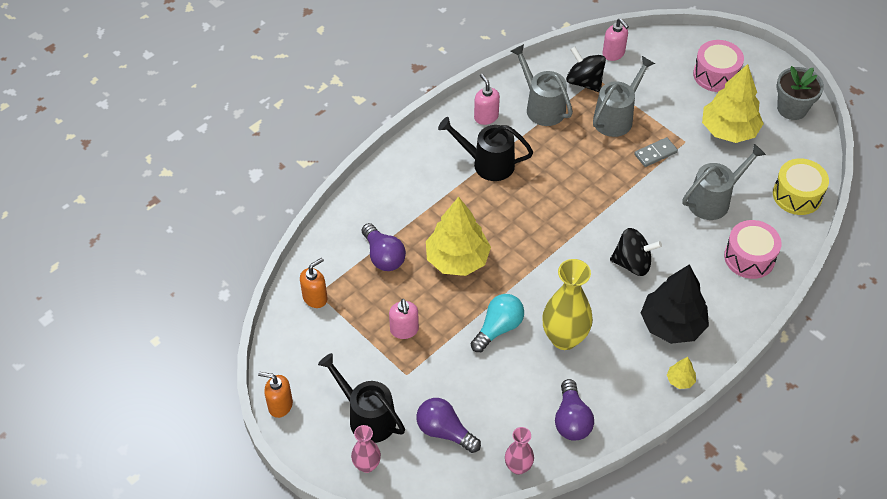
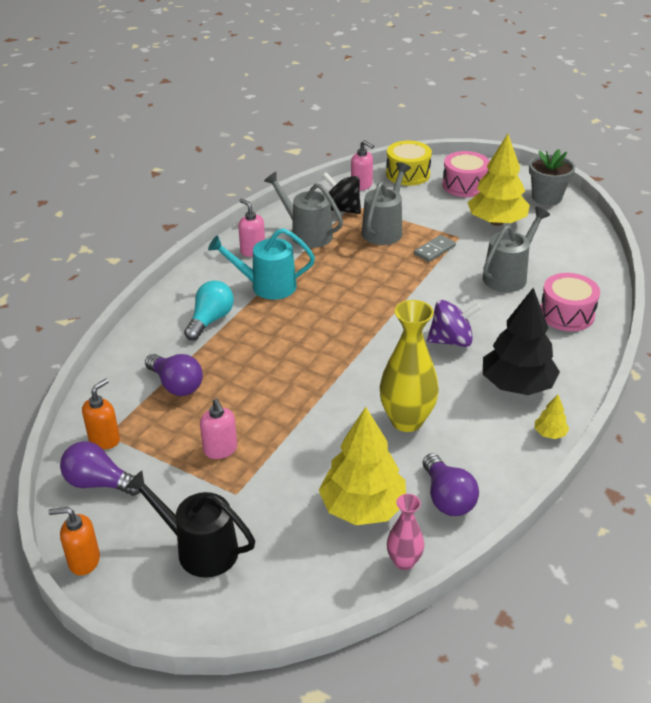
camera: 15 degrees left, 15 degrees down
(367, 465) = (213, 603): pink vase -> none
(444, 431) = (301, 543): purple light bulb -> purple light bulb (99, 483)
(457, 259) = (261, 372): yellow tree -> yellow tree (363, 507)
(487, 163) = (266, 286): black watering can -> turquoise watering can
(498, 328) = (329, 426): turquoise light bulb -> turquoise light bulb (210, 320)
(632, 263) = (451, 340): black spinning top -> purple spinning top
(797, 195) = (586, 258): yellow drum -> yellow drum (408, 174)

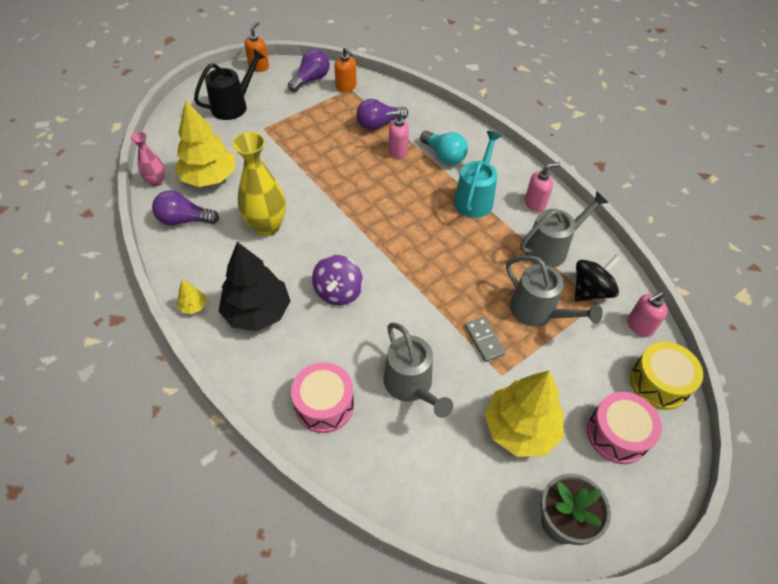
camera: 110 degrees right, 15 degrees up
(220, 450) = (304, 130): pink soap dispenser -> pink soap dispenser (397, 151)

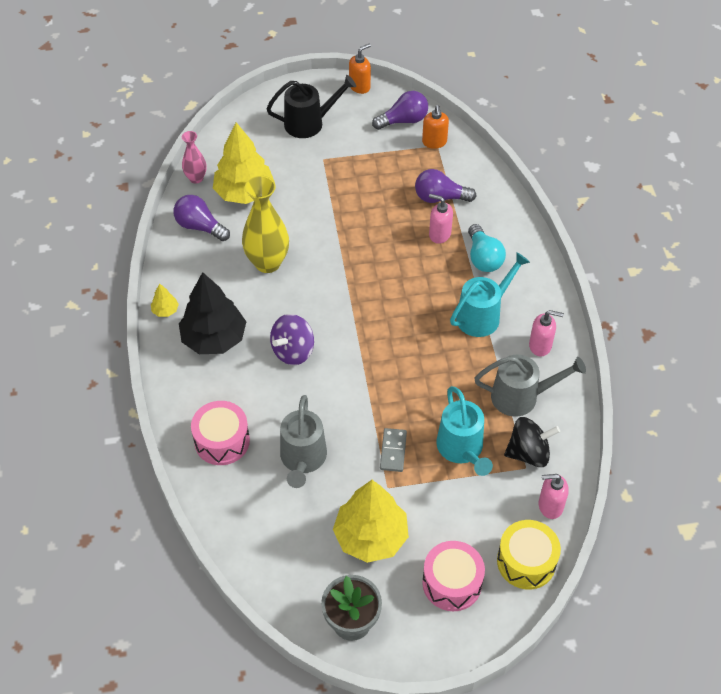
camera: 30 degrees right, 0 degrees up
(538, 312) = (462, 450): grey watering can -> turquoise watering can

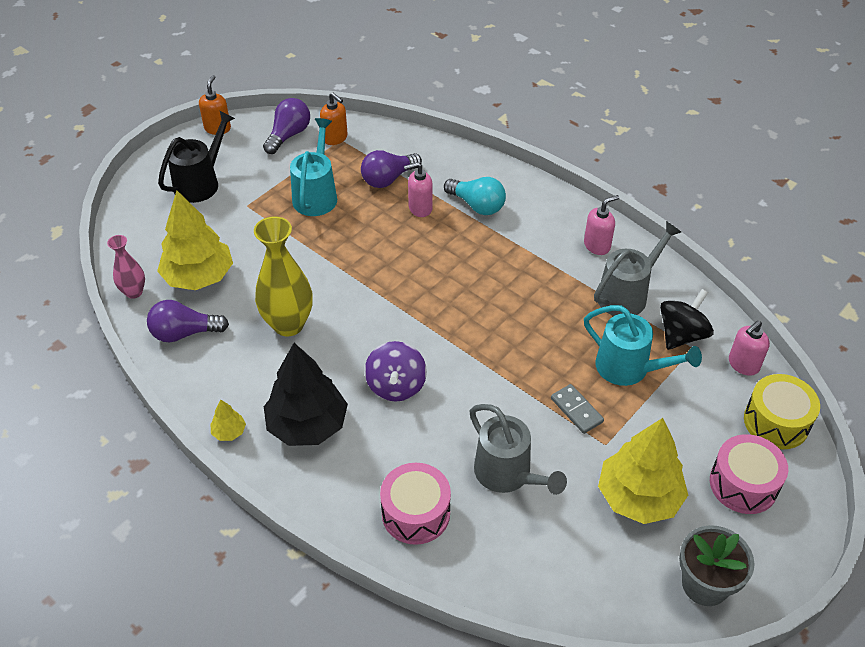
camera: 40 degrees left, 5 degrees down
(483, 315) = (526, 250): turquoise watering can -> turquoise watering can (316, 195)

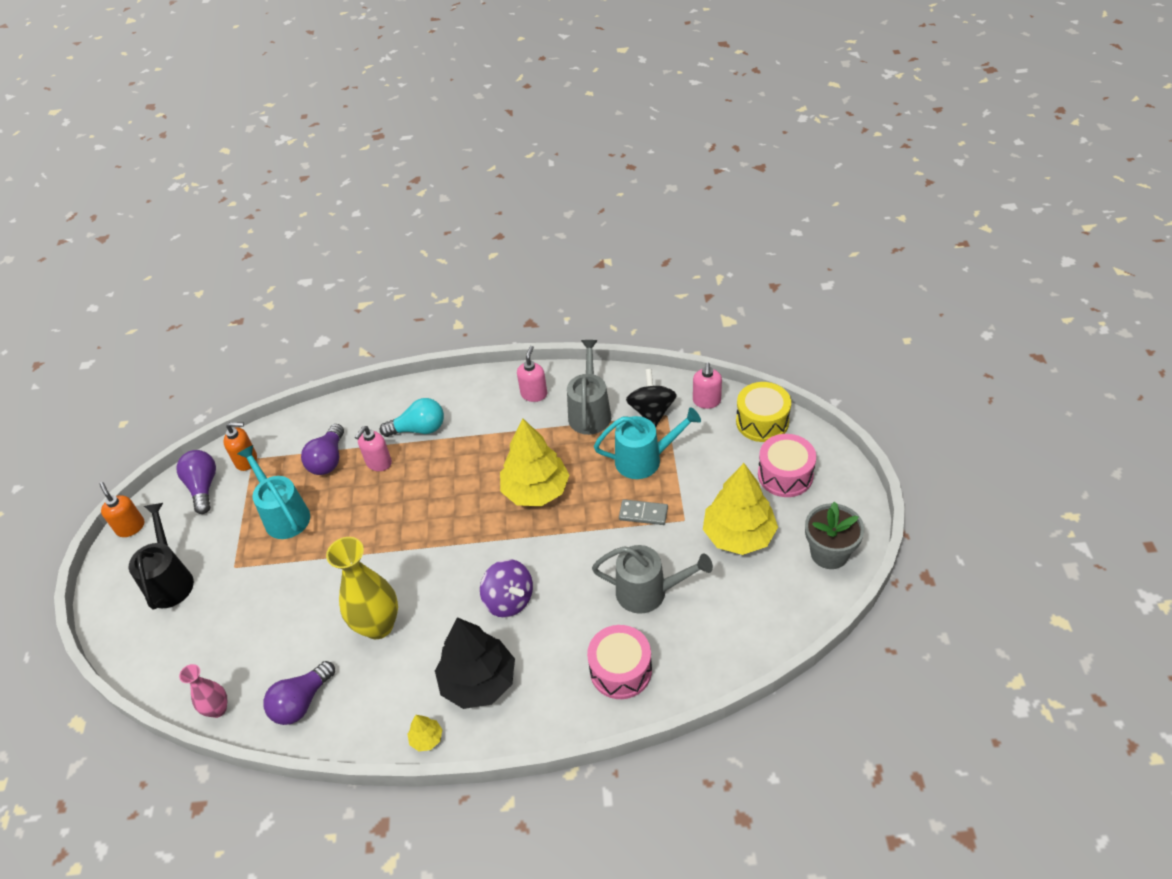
camera: 40 degrees left, 0 degrees up
(199, 277) = (261, 652): yellow tree -> yellow tree (536, 490)

